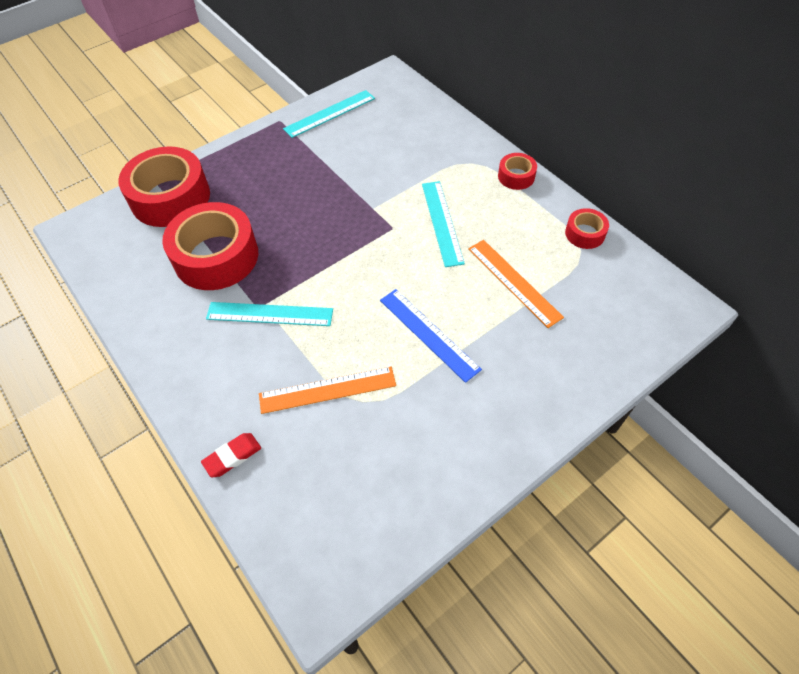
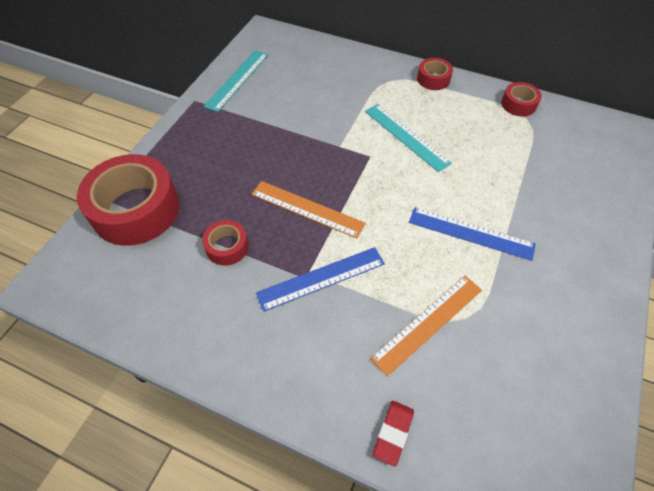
camera: 30 degrees left, 0 degrees up
(216, 256) = (227, 247): red tape -> red tape, size x0.47
(269, 314) = (321, 278): turquoise ruler -> blue ruler
(514, 282) = (500, 162): orange ruler -> orange ruler (307, 209)

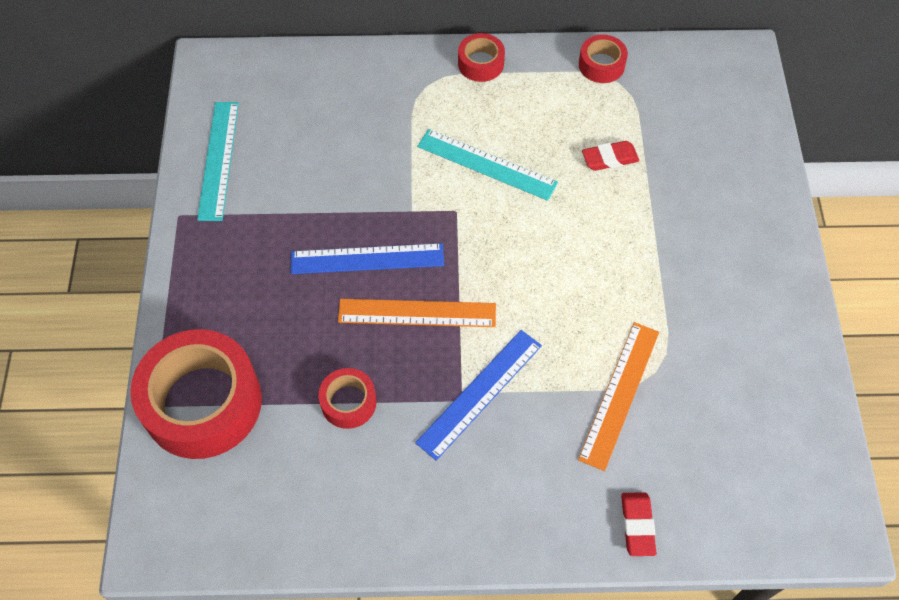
camera: 25 degrees left, 5 degrees up
(471, 233) = (619, 267): blue ruler -> blue ruler (367, 259)
(497, 161) = (609, 158): none -> red eraser

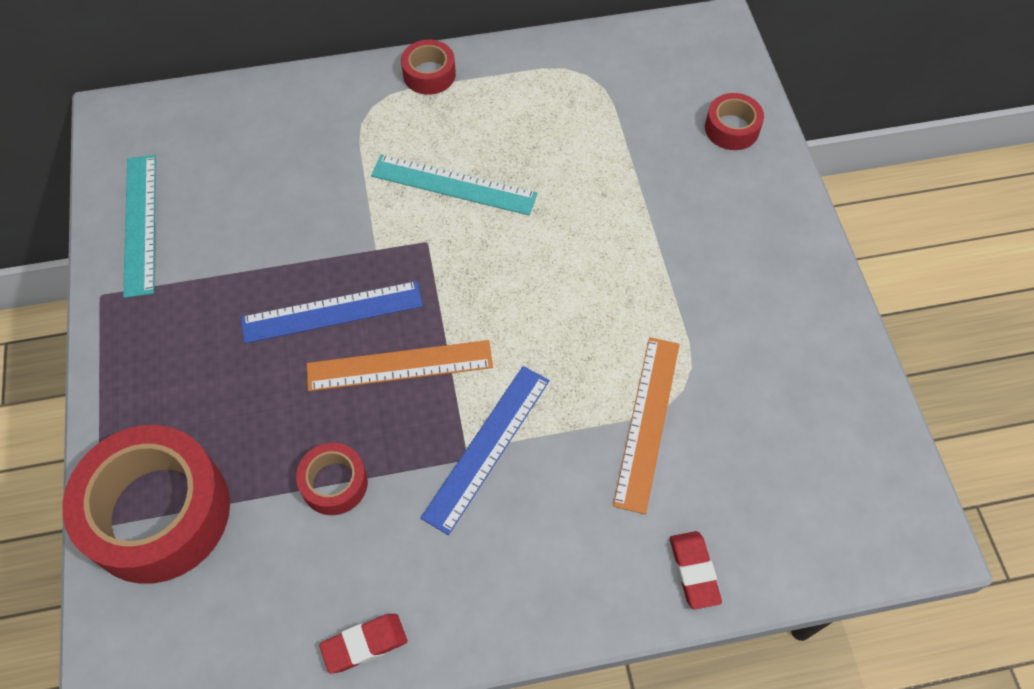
camera: 10 degrees left, 0 degrees up
(601, 65) = (564, 58): red tape -> red tape (732, 128)
(609, 158) = (590, 159): red eraser -> red eraser (364, 644)

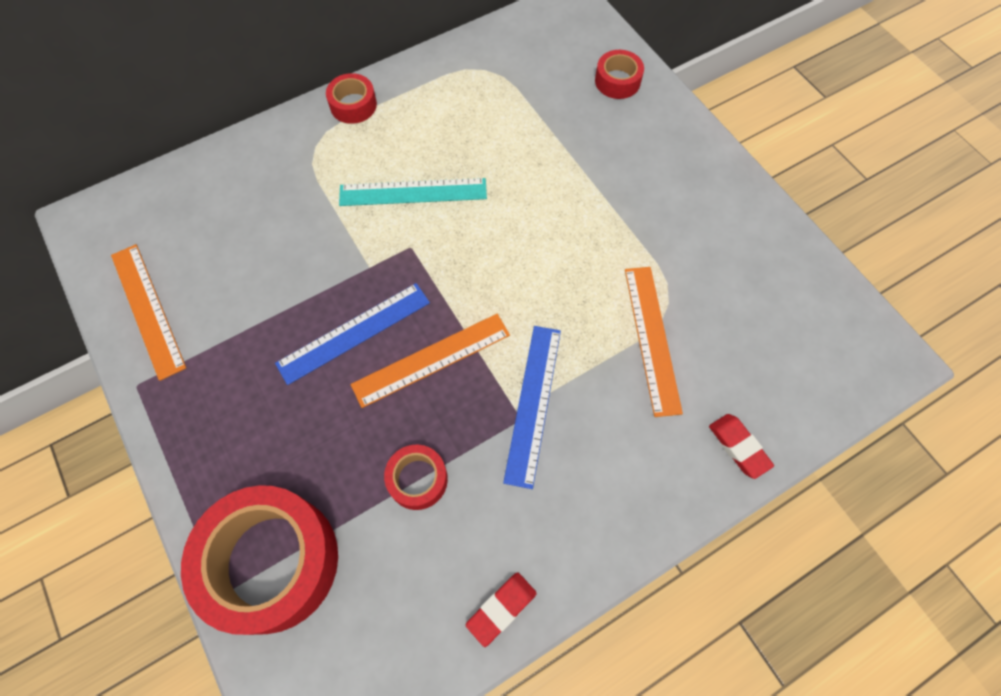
camera: 20 degrees left, 5 degrees up
(140, 224) = (147, 310): turquoise ruler -> orange ruler

